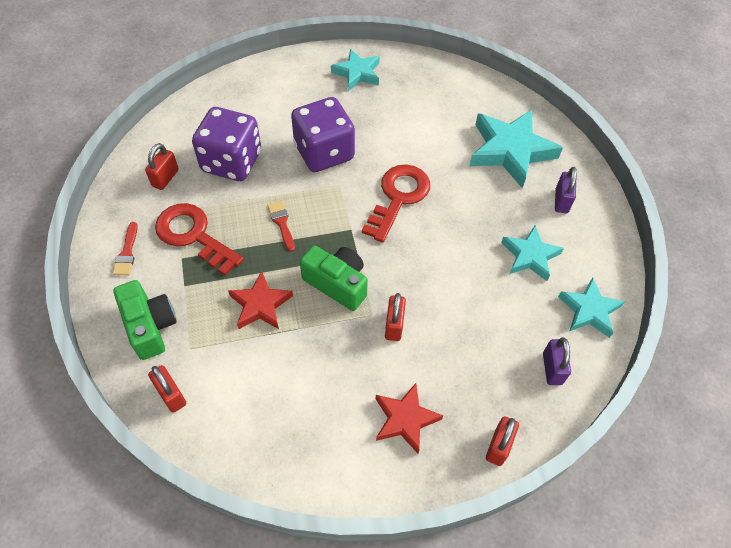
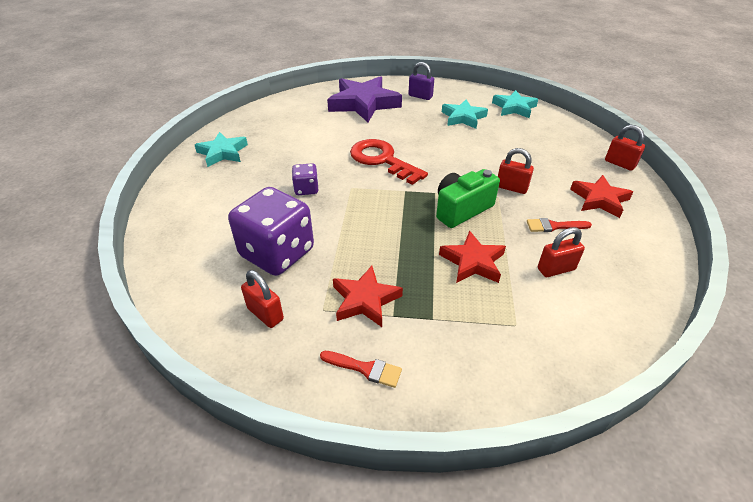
camera: 70 degrees left, 15 degrees down
(150, 326) = (481, 358): green camera -> none
(171, 395) = (574, 350): red padlock -> red padlock (556, 269)
(193, 235) = (365, 300): red key -> red star
(281, 223) = (378, 231): red brush -> red brush (554, 226)
(324, 152) = (306, 189): purple dice -> purple dice, size x0.47
(510, 150) = (363, 104): turquoise star -> purple star
(552, 369) = (558, 130): purple padlock -> none

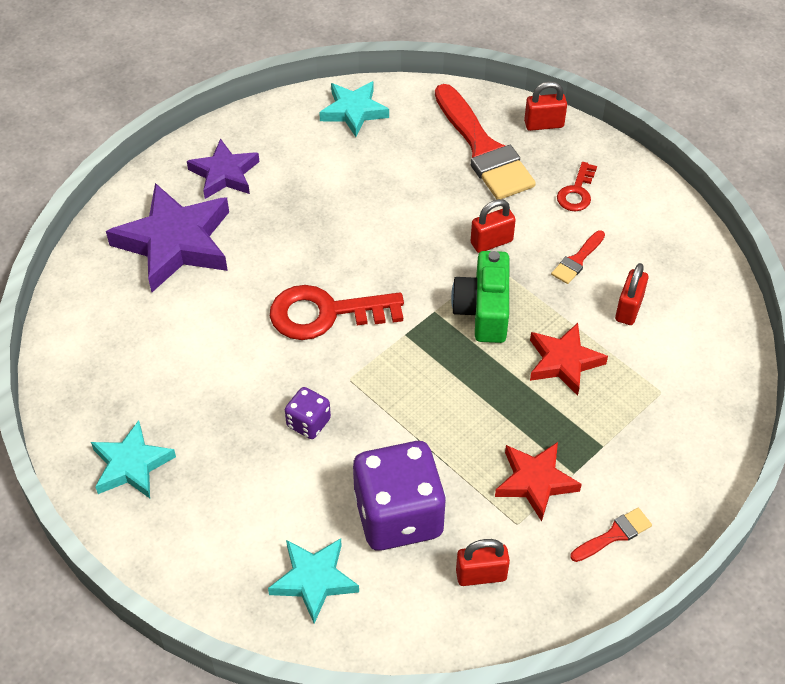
camera: 50 degrees left, 10 degrees up
(420, 96) = (224, 174): purple padlock -> purple star
(463, 117) = (321, 173): turquoise star -> turquoise star (314, 580)
(565, 153) = (483, 149): none -> red brush
(599, 199) = (577, 192): red star -> red key

